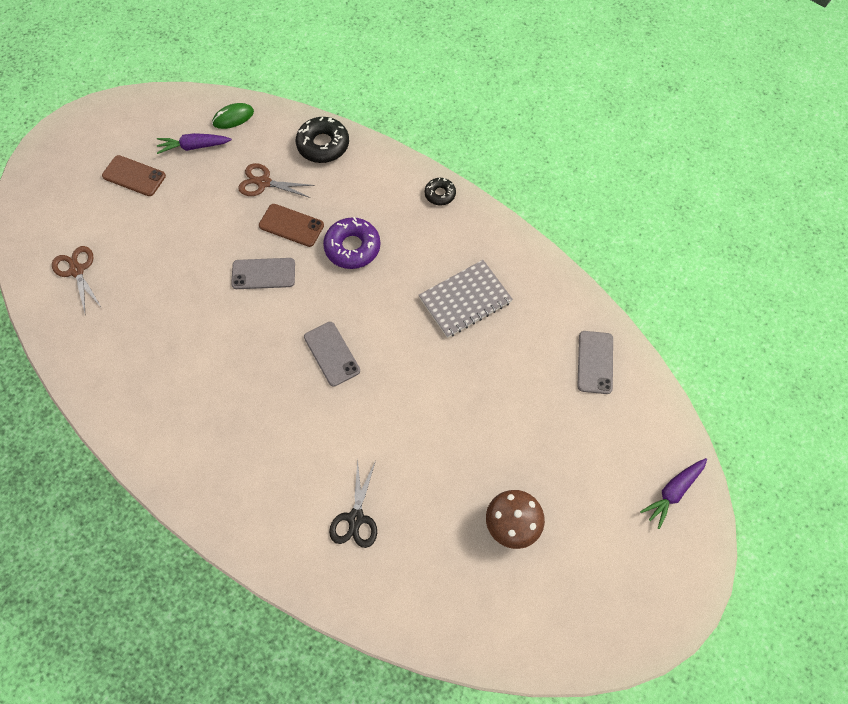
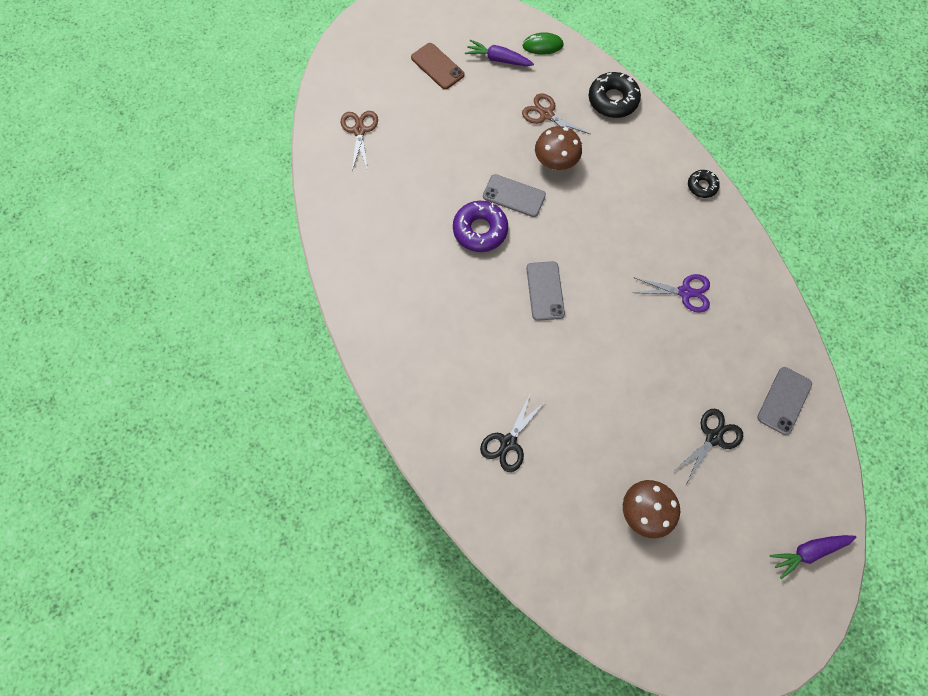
camera: 25 degrees right, 5 degrees up
(291, 225) = (555, 162): brown phone -> brown mushroom
(352, 247) = (601, 203): purple donut -> purple donut (480, 230)
(465, 299) = (685, 292): grey notebook -> purple scissors
(546, 425) = (713, 437): none -> black scissors

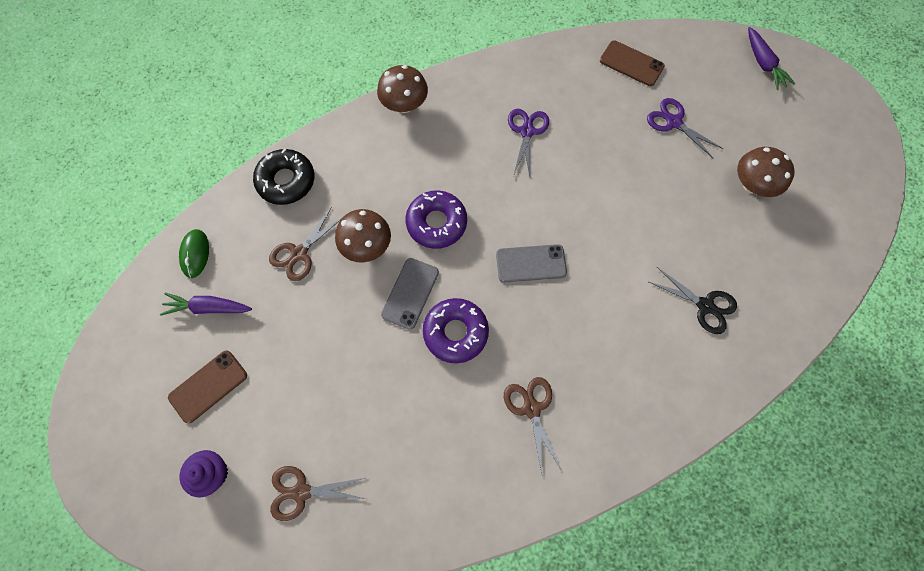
camera: 90 degrees left, 0 degrees up
(375, 76) = (213, 473): none -> purple cupcake
(415, 286) = (531, 408): none -> brown scissors
(498, 59) = (208, 308): purple carrot -> purple carrot turned 75 degrees clockwise
(580, 215) = (436, 223): none -> purple donut
(702, 186) = (404, 105): black donut -> brown mushroom
(713, 437) = (673, 122): black scissors -> purple scissors
(784, 400) = (631, 63): grey phone -> brown phone

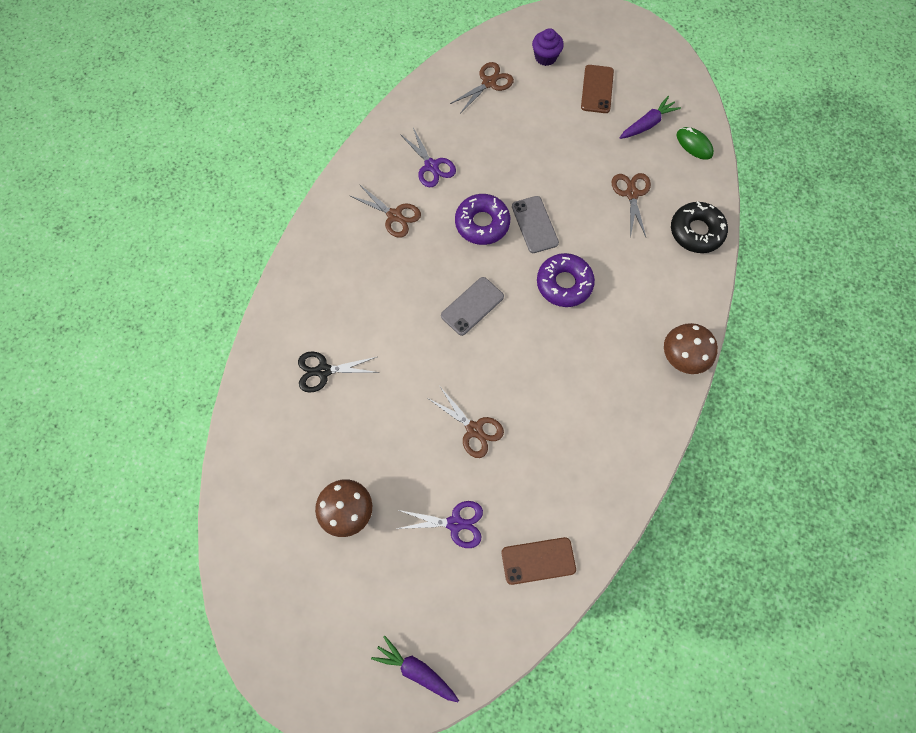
camera: 140 degrees right, 0 degrees up
(367, 246) = (594, 232): brown mushroom -> none
(527, 131) = (567, 412): purple scissors -> purple scissors (431, 166)
(609, 170) = (474, 429): none -> brown scissors

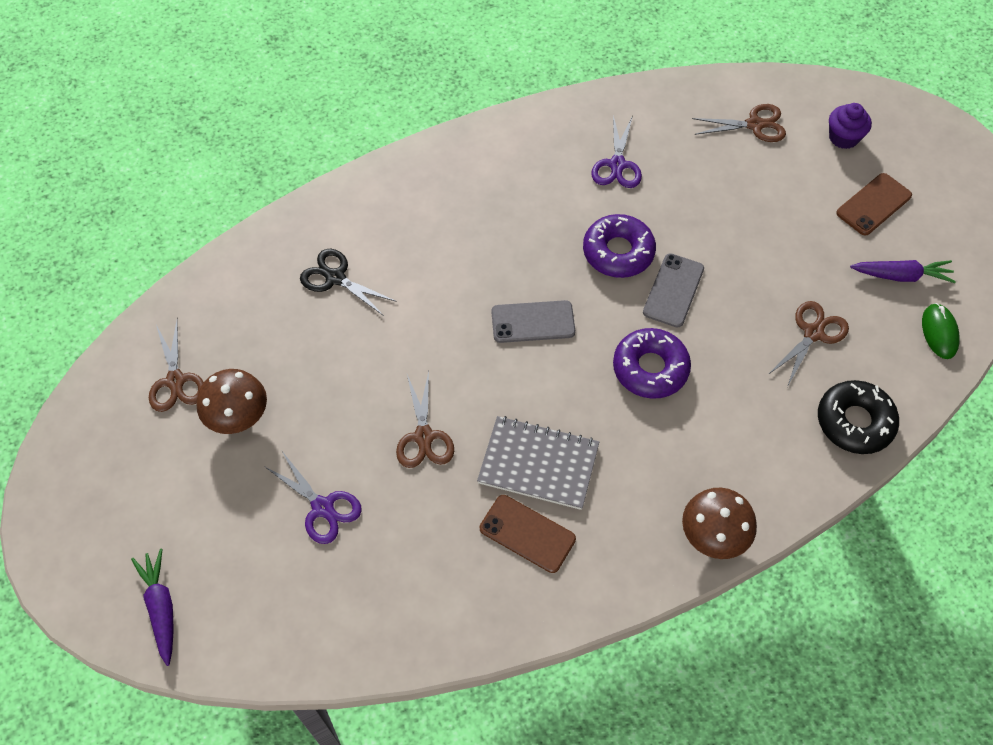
camera: 40 degrees right, 10 degrees down
(394, 216) = (536, 186): brown scissors -> brown scissors (175, 381)
(538, 561) = (367, 608): brown phone -> brown phone (527, 534)
(554, 392) = (538, 464): none -> grey notebook

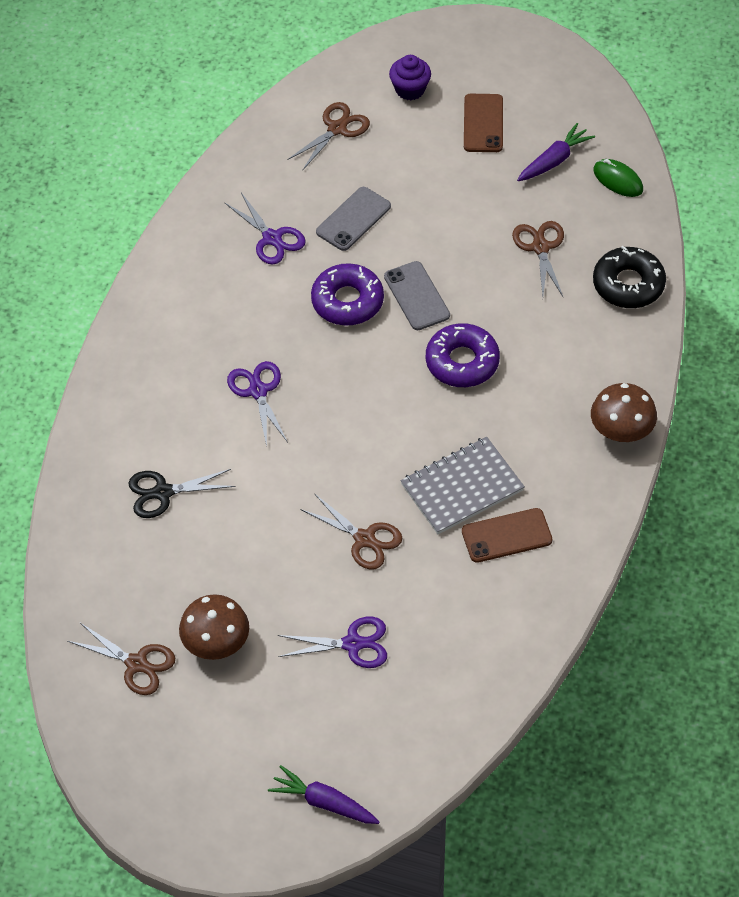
camera: 45 degrees left, 5 degrees down
(480, 263) = (258, 391): none -> purple scissors
(533, 322) = (346, 400): grey phone -> grey phone (353, 219)

